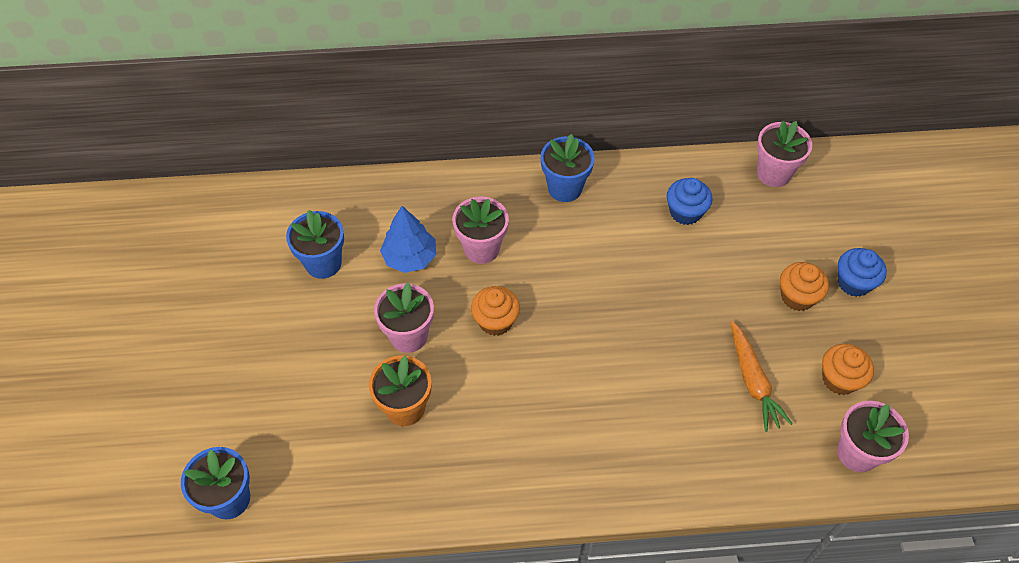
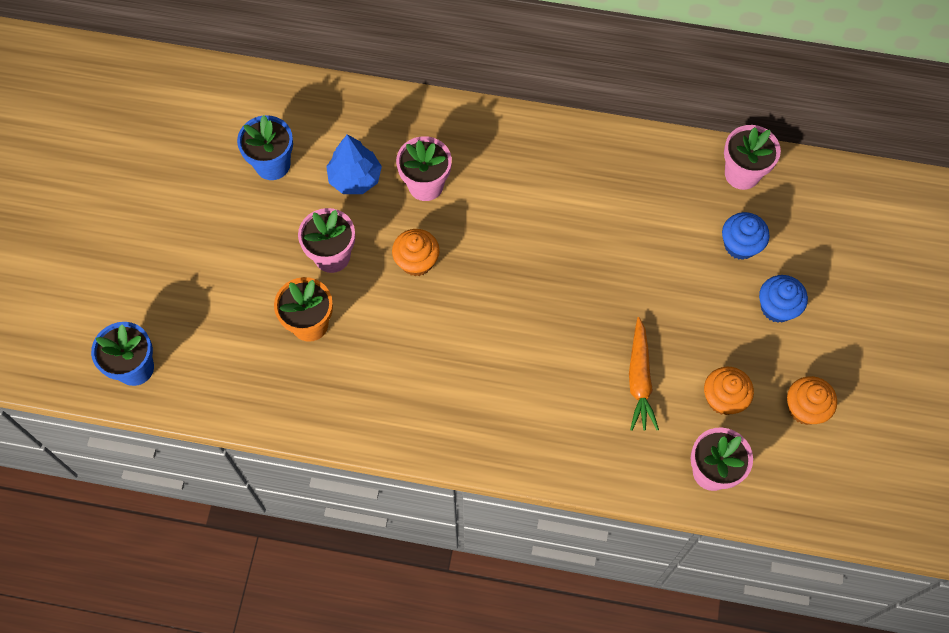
camera: 15 degrees right, 10 degrees up
(565, 188) = (526, 141): blue flower pot -> none
(685, 212) = (637, 194): blue cupcake -> blue cupcake (740, 245)
(797, 297) = (715, 308): orange cupcake -> orange cupcake (805, 408)

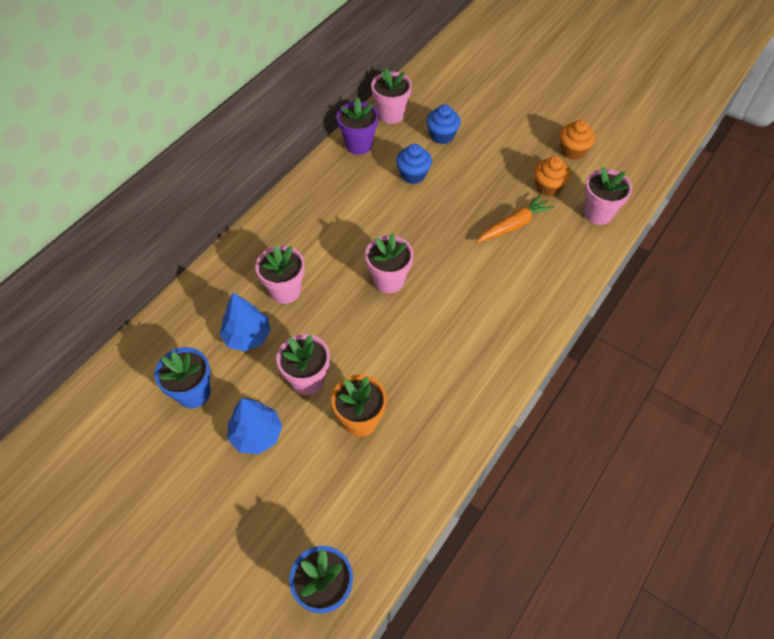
camera: 65 degrees left, 10 degrees down
(254, 240) = (256, 434): none -> blue tree
(416, 261) = (347, 322): orange cupcake -> none
(489, 278) = (389, 280): none -> pink flower pot
(639, 380) = (514, 225): orange carrot -> orange carrot turned 60 degrees counterclockwise
(670, 161) = (359, 145): none -> purple flower pot
(777, 307) = (496, 136): blue cupcake -> blue cupcake (413, 175)

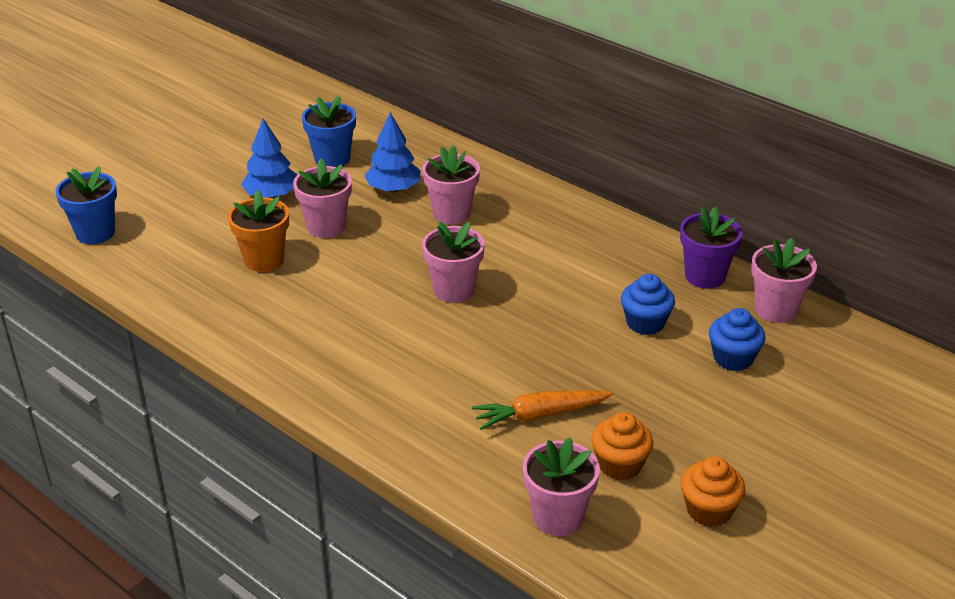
camera: 95 degrees right, 20 degrees down
(514, 225) = (540, 415): orange carrot -> orange carrot turned 105 degrees clockwise

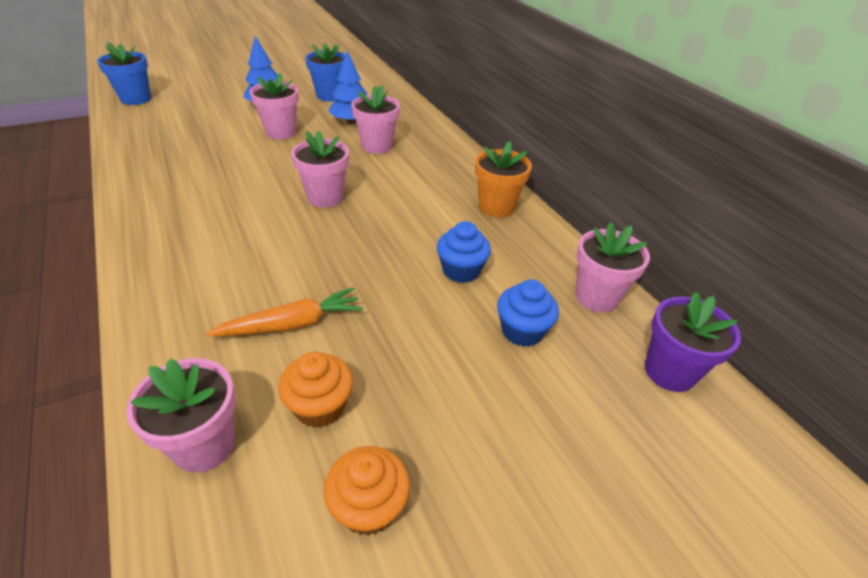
camera: 20 degrees right, 5 degrees up
(264, 260) = (216, 141): orange flower pot -> orange flower pot (496, 207)
(540, 415) = (293, 324): orange carrot -> orange carrot turned 150 degrees clockwise
(705, 276) = (546, 247): purple flower pot -> purple flower pot (669, 372)

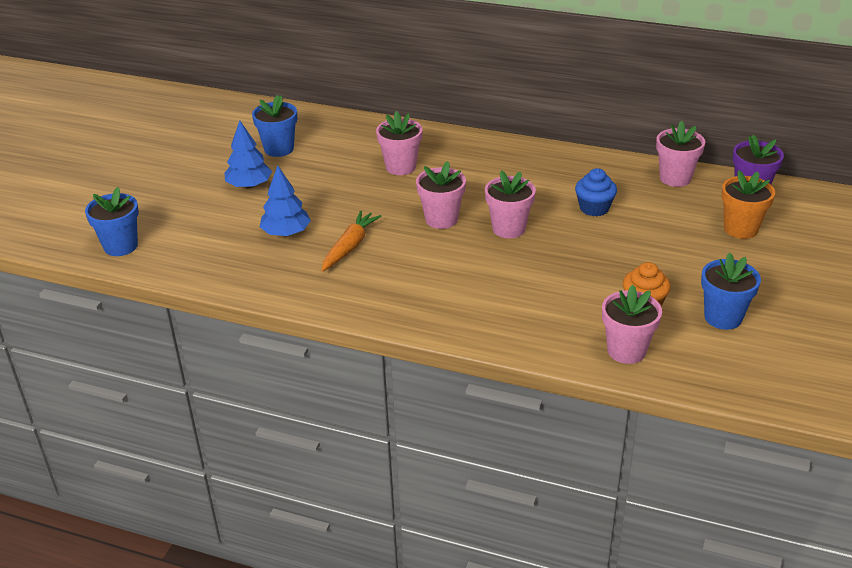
camera: 40 degrees left, 5 degrees down
(281, 132) = (310, 198): pink flower pot -> pink flower pot (508, 228)
(293, 324) = (565, 287): orange carrot -> orange carrot (350, 246)
(351, 121) = (343, 160): blue tree -> blue tree (286, 233)
(369, 507) = (723, 317): orange cupcake -> blue flower pot
(496, 207) = (549, 162): orange flower pot -> orange flower pot (740, 229)
(522, 331) = (669, 216): blue cupcake -> none

